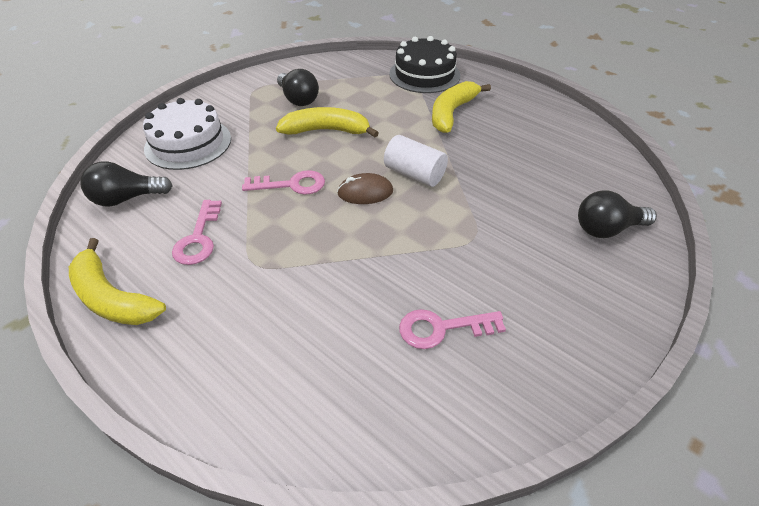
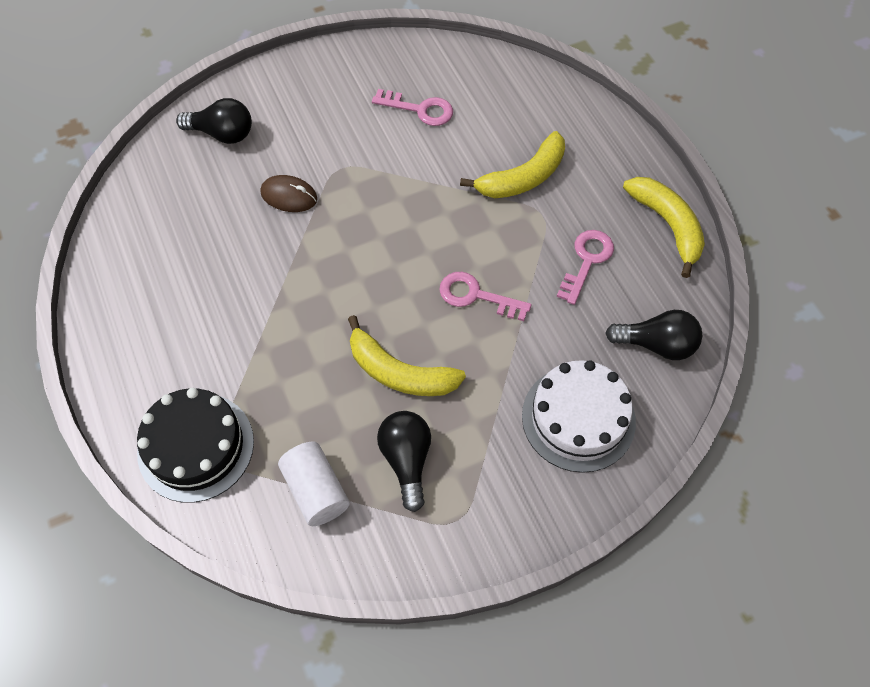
camera: 155 degrees left, 15 degrees up
(365, 192) = (405, 256): brown mouse -> brown mouse (289, 196)
(414, 174) = (341, 260): white cylinder -> white cylinder (316, 490)
(452, 113) = (226, 342): yellow banana -> yellow banana (523, 177)

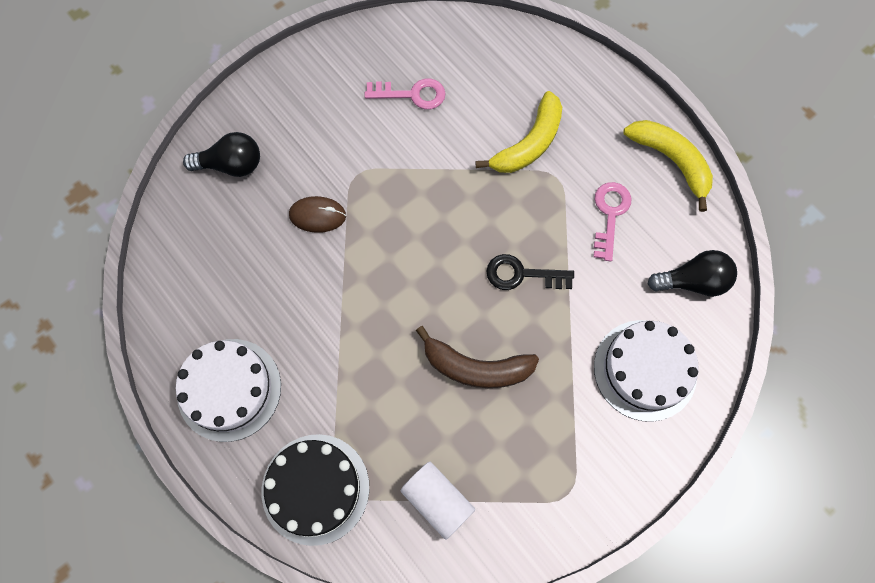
camera: 15 degrees left, 10 degrees up
(145, 332) = (229, 389): none -> white cake
(399, 372) = (476, 367): yellow banana -> brown banana
(407, 460) = (508, 450): black light bulb -> none
(476, 296) = (522, 274): pink key -> black key

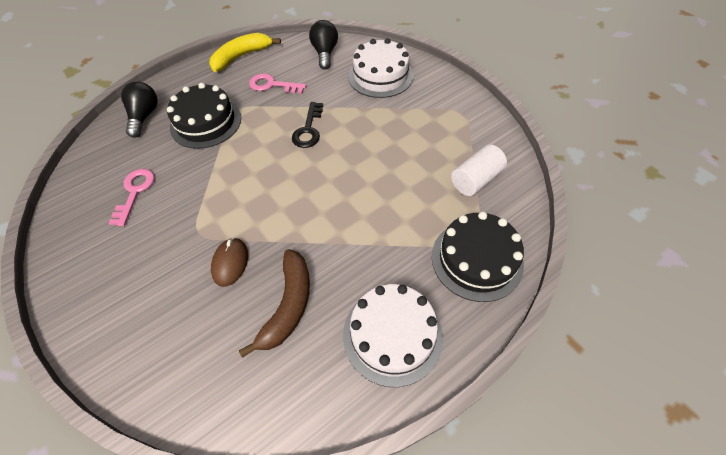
camera: 85 degrees left, 15 degrees down
(231, 165) = (153, 345): black light bulb -> black light bulb (144, 116)
(476, 367) = (376, 156): brown banana -> brown banana (288, 305)
(528, 143) = (206, 122): yellow banana -> black cake

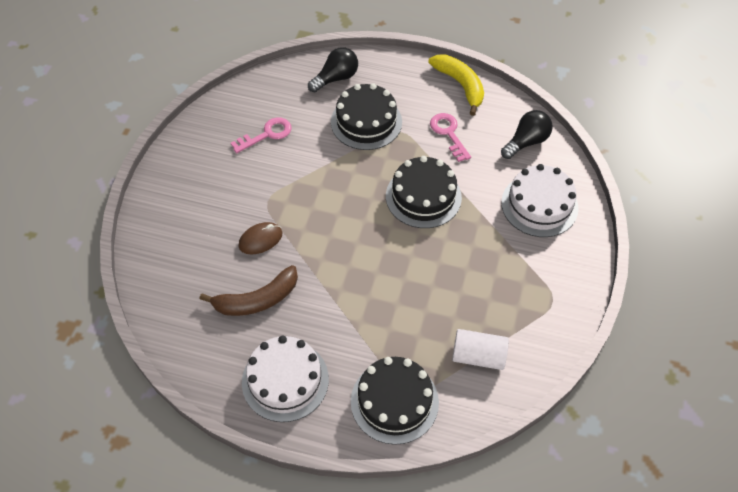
camera: 50 degrees right, 0 degrees up
(241, 57) = (460, 85): yellow banana -> yellow banana turned 45 degrees clockwise
(308, 129) = (423, 196): black key -> black cake

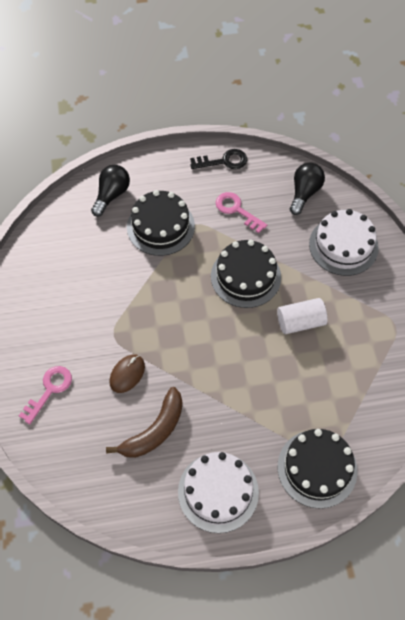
camera: 25 degrees left, 5 degrees up
(266, 134) = (78, 273): pink key -> pink key (49, 390)
(460, 85) = (223, 161): yellow banana -> black key
(478, 356) = (362, 399): white cylinder -> white cylinder (300, 322)

